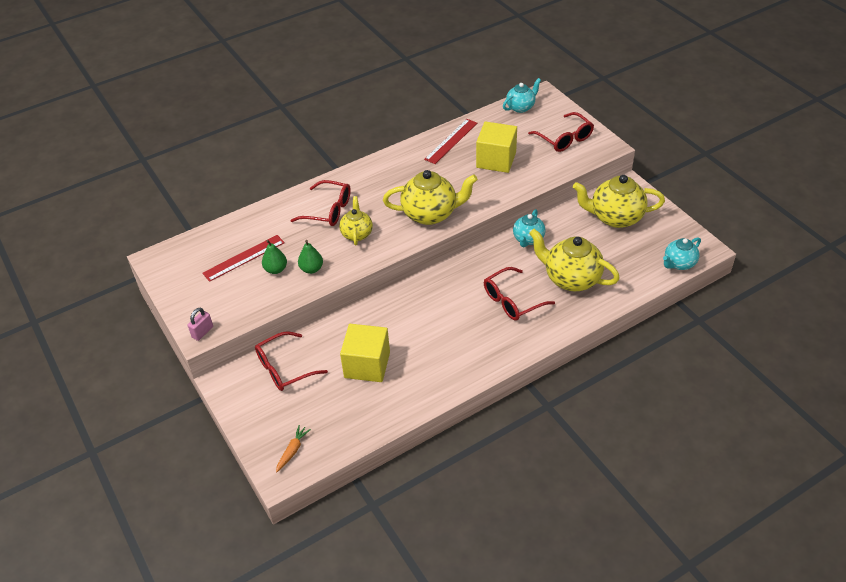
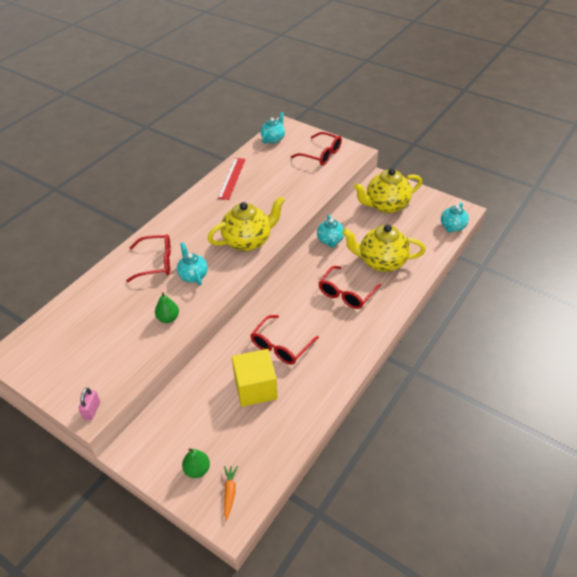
camera: 25 degrees left, 0 degrees up
(244, 258) = (98, 327): red ruler -> none
(276, 269) = (134, 328): green pear -> green pear (197, 469)
(284, 368) = (182, 417): red glasses -> red glasses (281, 346)
(357, 234) = (193, 275): yellow teapot -> turquoise teapot
(496, 160) = (277, 184): yellow cube -> none

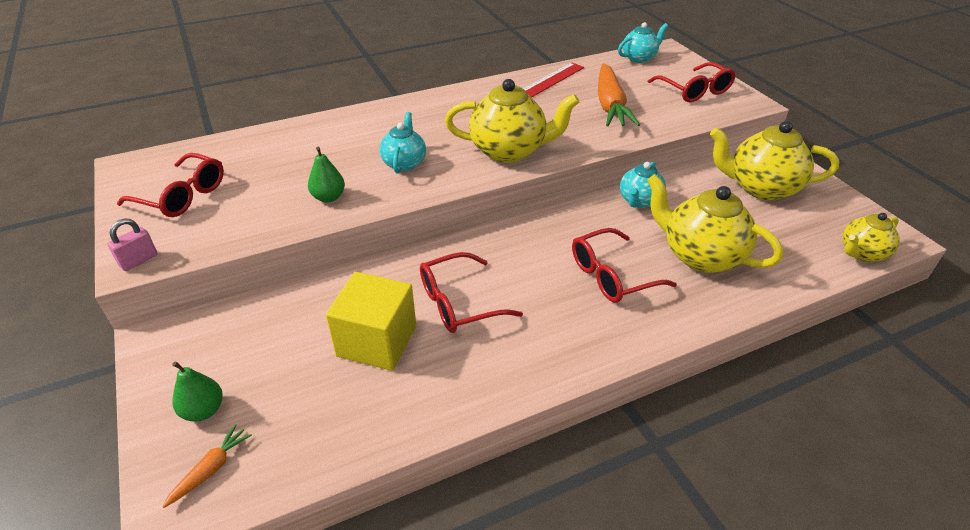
camera: 30 degrees right, 5 degrees down
(156, 262) = (374, 135): red glasses -> red glasses (182, 196)
(281, 184) = (610, 105): none -> orange carrot
(452, 227) = (862, 253): turquoise teapot -> yellow teapot

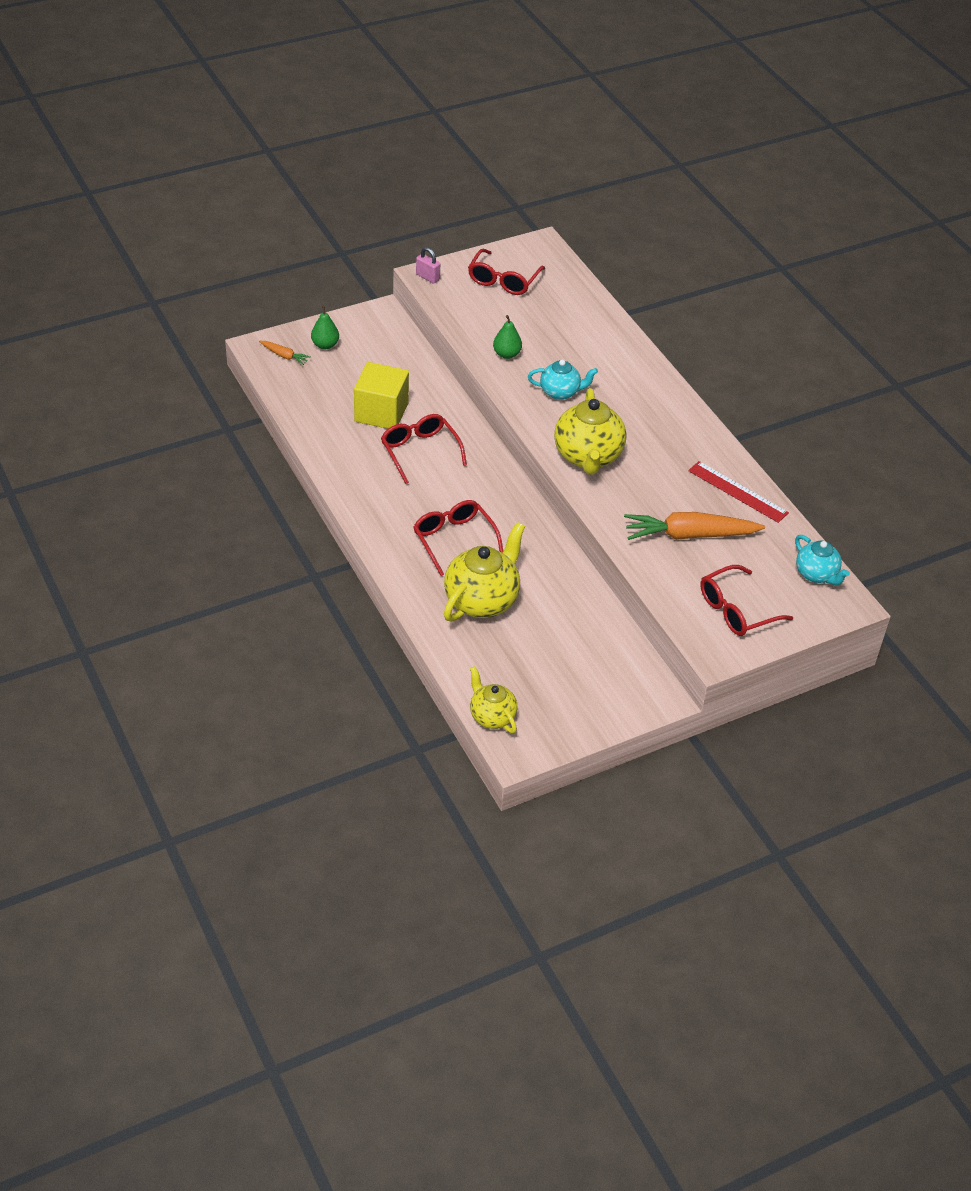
camera: 85 degrees right, 5 degrees up
(639, 201) = (562, 571): turquoise teapot -> none
(761, 188) = (594, 668): yellow teapot -> none

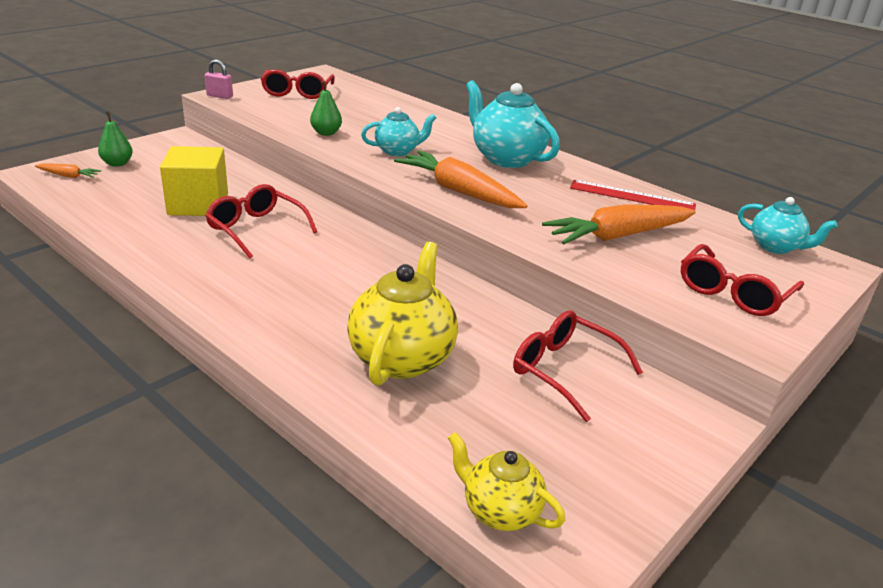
camera: 20 degrees left, 15 degrees down
(454, 540) = (334, 301): red glasses -> red glasses (565, 371)
(588, 457) = (459, 191): yellow teapot -> orange carrot
(655, 420) = (506, 158): none -> turquoise teapot

